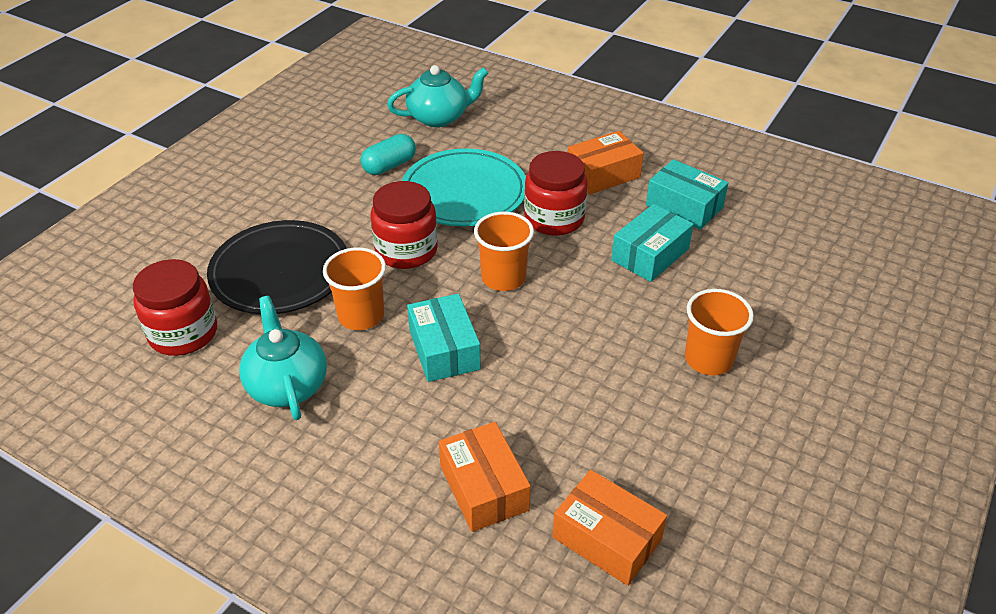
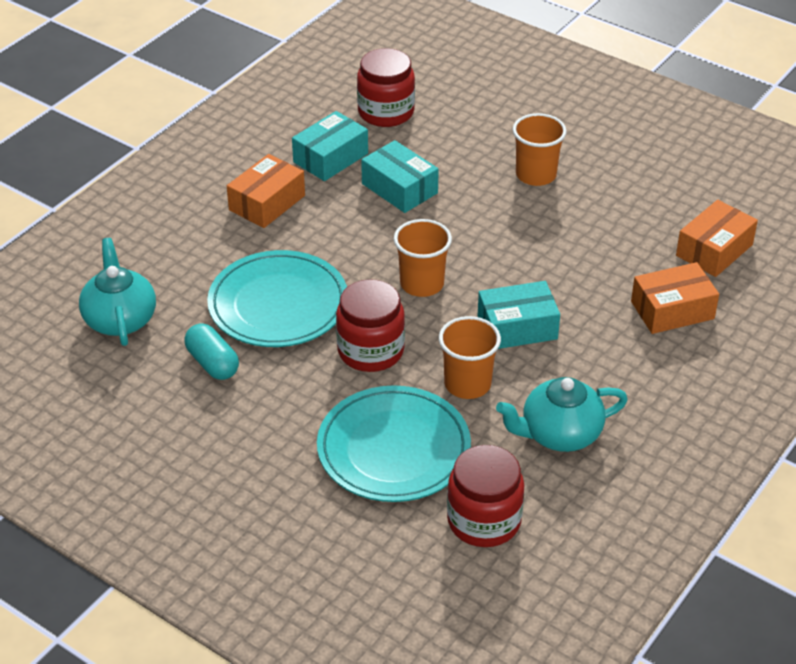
camera: 85 degrees left, 0 degrees up
(280, 272) = (393, 449): black plate -> turquoise plate
(554, 219) = (335, 243): red jar -> red jar (386, 112)
(603, 174) = (267, 203): orange box -> orange box turned 60 degrees clockwise

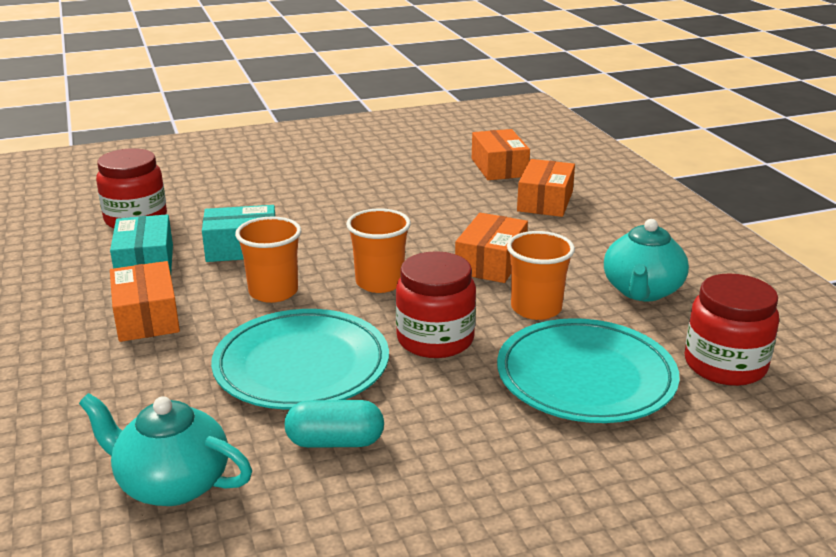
camera: 55 degrees left, 15 degrees down
(517, 327) = (490, 262): turquoise box -> orange box
(536, 175) = (321, 192): orange cup -> orange cup (273, 292)

